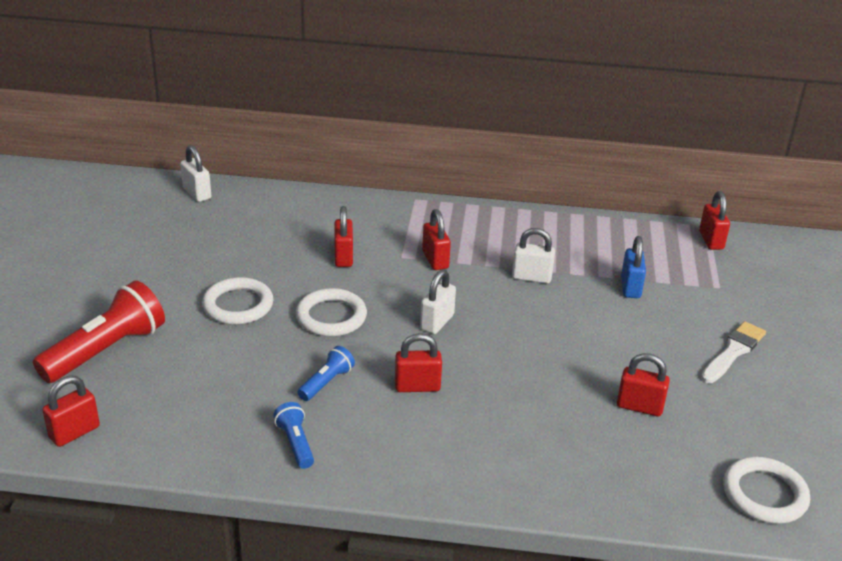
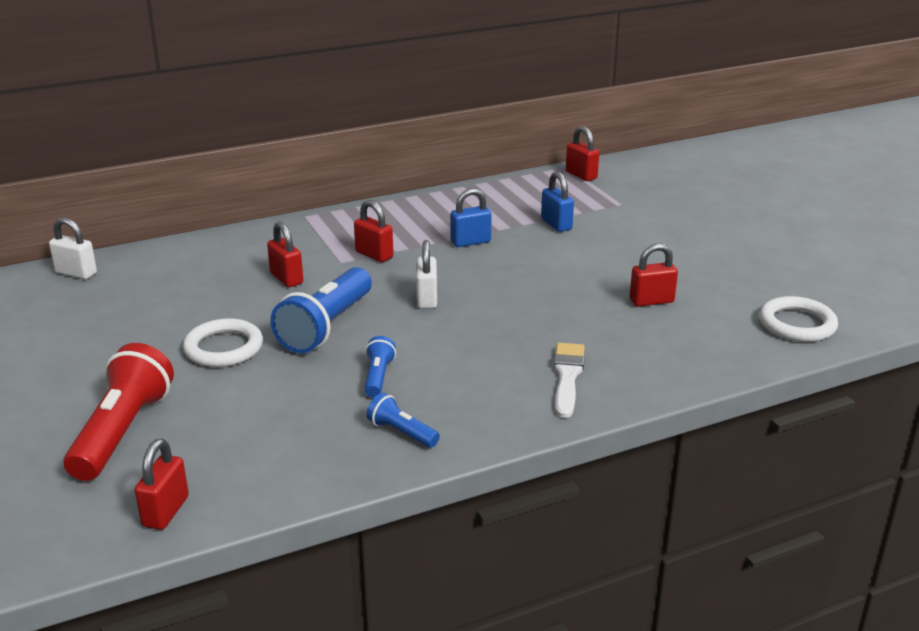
camera: 30 degrees left, 5 degrees down
(331, 317) = (326, 326): white ring -> blue flashlight
(417, 386) = (462, 351): red padlock -> none
(531, 277) = (470, 242): white padlock -> blue padlock
(733, 351) = (677, 242): white brush -> white brush (567, 376)

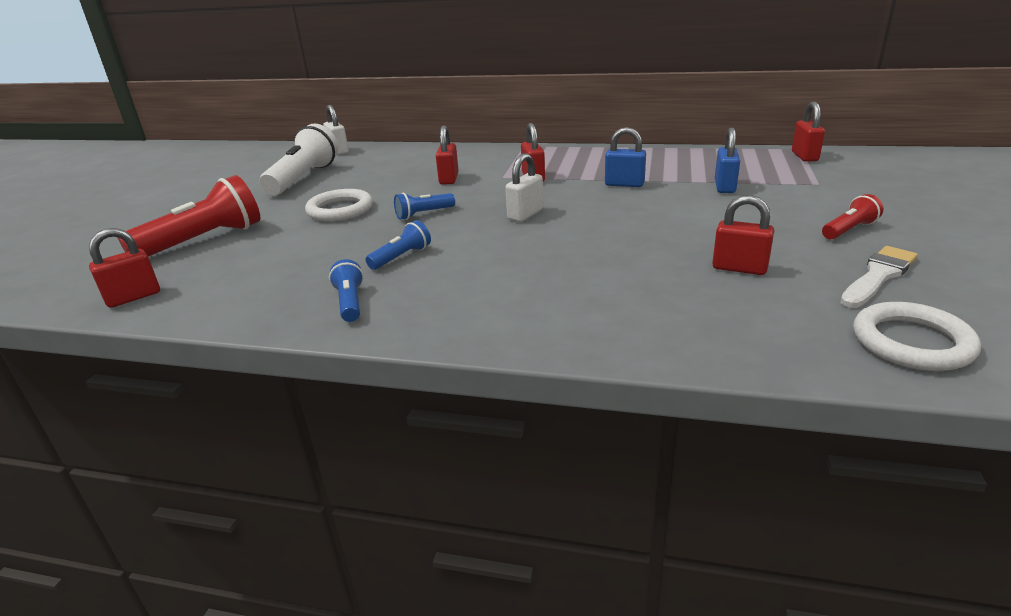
camera: 40 degrees right, 0 degrees up
(100, 322) = (304, 178): none -> white flashlight
(326, 326) = (423, 214): blue flashlight -> blue flashlight, size x0.50
(567, 376) = (553, 307): white brush -> white brush (878, 276)
(684, 245) = (849, 230): none -> red flashlight

